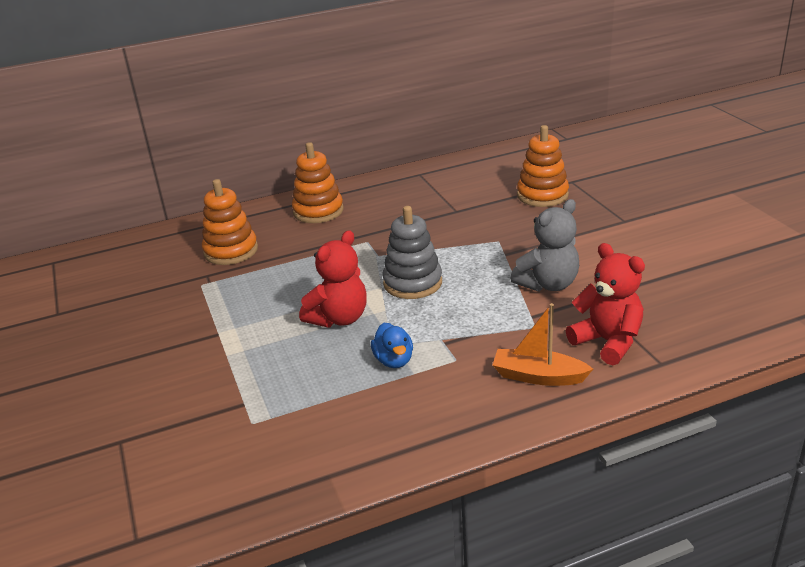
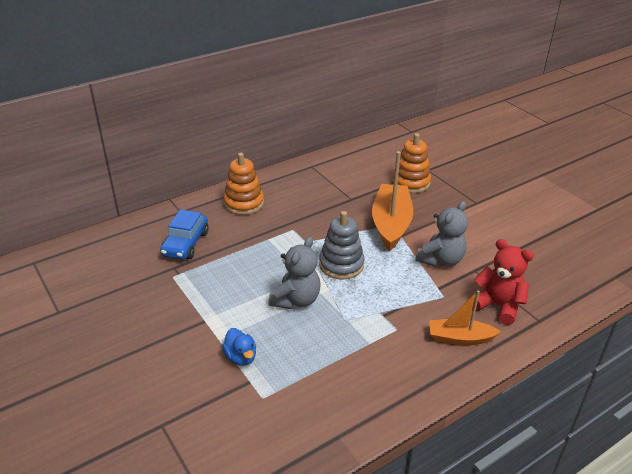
camera: 15 degrees left, 5 degrees up
(231, 251) = (186, 244): orange stacking toy -> blue car
(339, 318) = (296, 300): red teddy bear -> grey teddy bear
(394, 360) = (351, 334): blue duck -> blue duck (241, 357)
(496, 240) = (391, 224): none -> orange boat

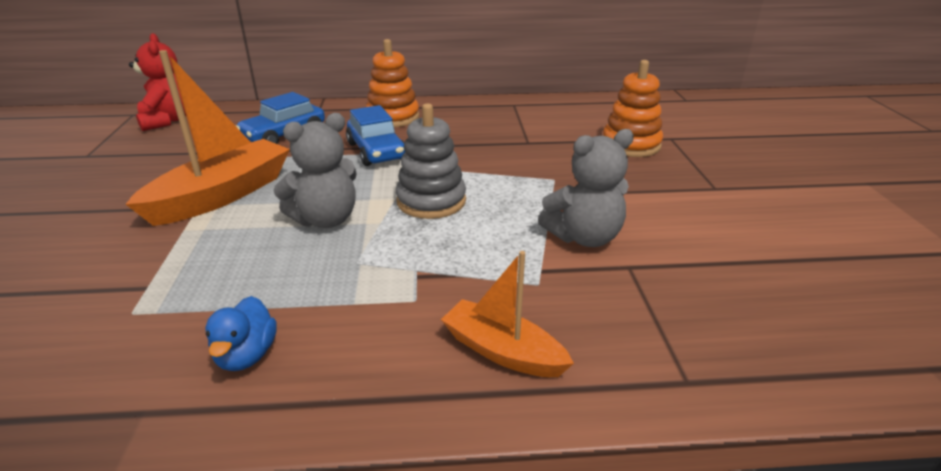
camera: 30 degrees right, 5 degrees down
(241, 357) = (177, 257): blue duck -> blue duck (247, 355)
(266, 237) = (376, 151): none -> blue car
(391, 224) = (552, 178): orange boat -> orange boat (221, 195)
(498, 305) = (623, 329): red teddy bear -> red teddy bear (167, 121)

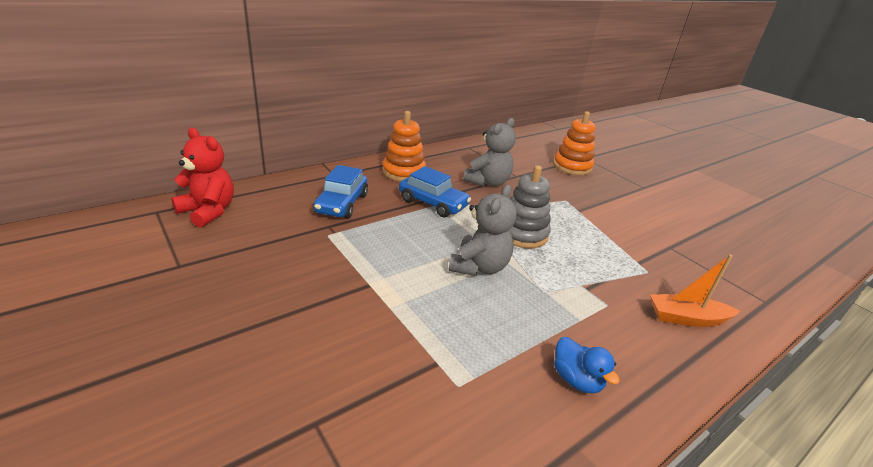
camera: 35 degrees left, 0 degrees up
(221, 195) = (374, 270): orange boat -> none
(584, 237) = (629, 235): grey teddy bear -> grey teddy bear (488, 182)

